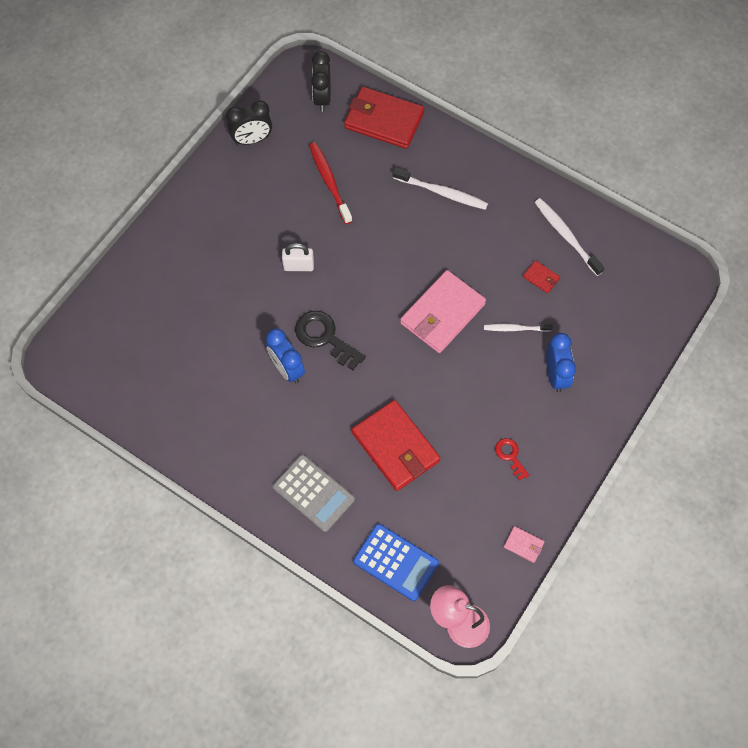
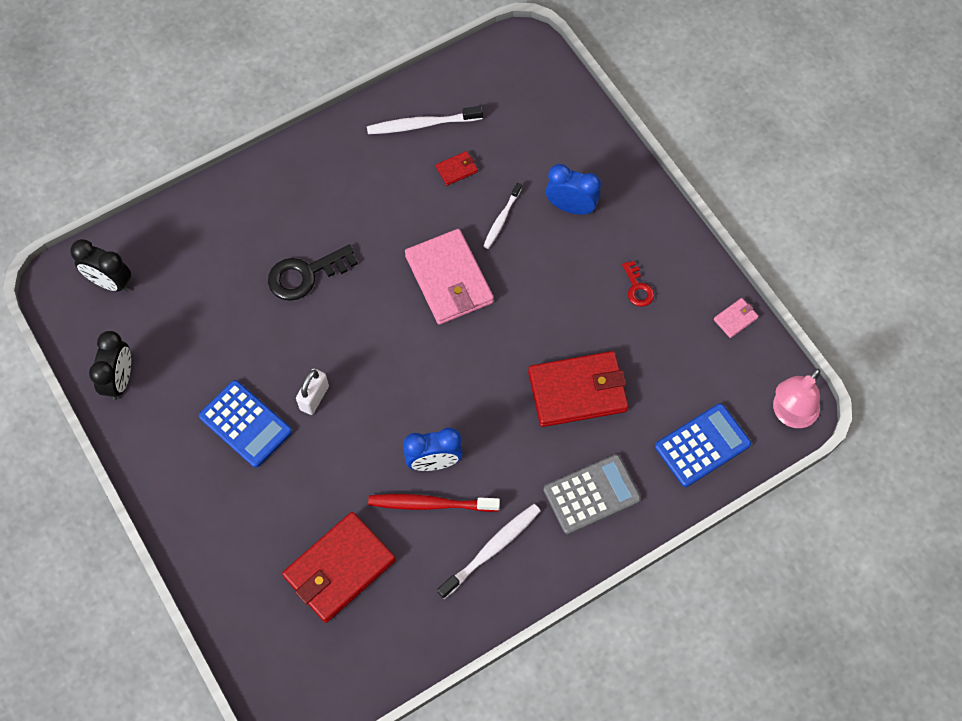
camera: 65 degrees left, 0 degrees up
(257, 232) = (245, 424): none -> blue calculator
(325, 337) = (416, 407): black key -> black key (305, 275)
(329, 182) = (226, 321): red toothbrush -> red toothbrush (431, 504)
(383, 120) = (179, 232): red wallet -> red wallet (339, 569)
(441, 192) = (304, 215): white toothbrush -> white toothbrush (491, 550)
(510, 456) = (637, 288): red key -> red key turned 105 degrees counterclockwise

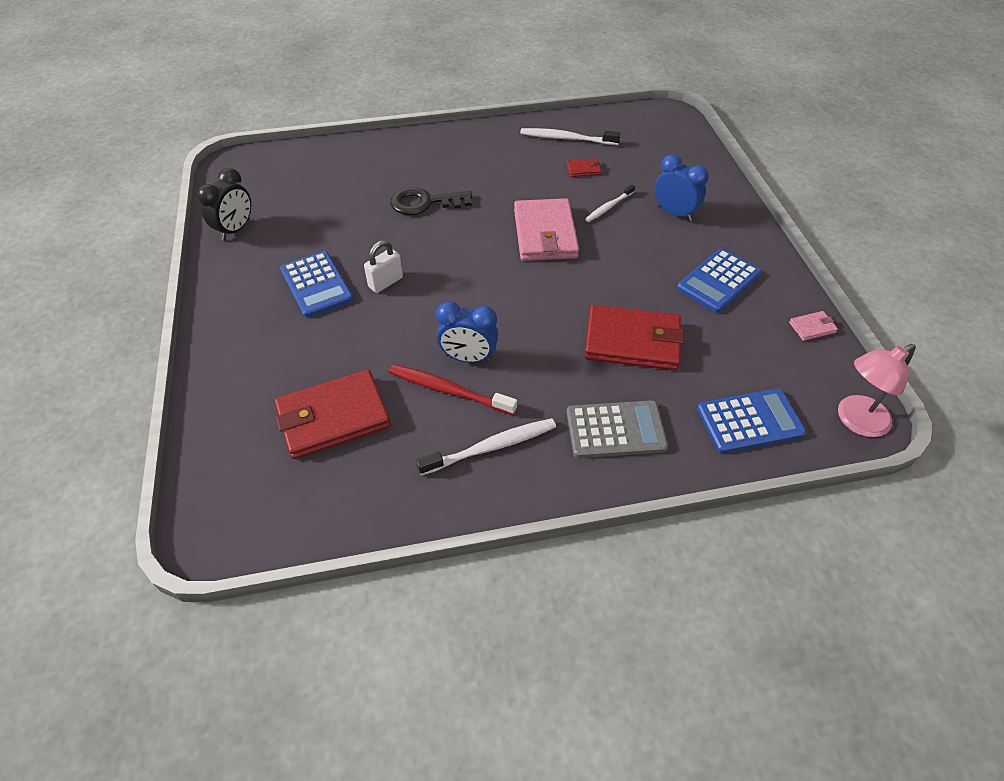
camera: 20 degrees right, 15 degrees down
(110, 282) = (271, 171): black clock -> none
(637, 288) = (718, 281): red key -> blue calculator

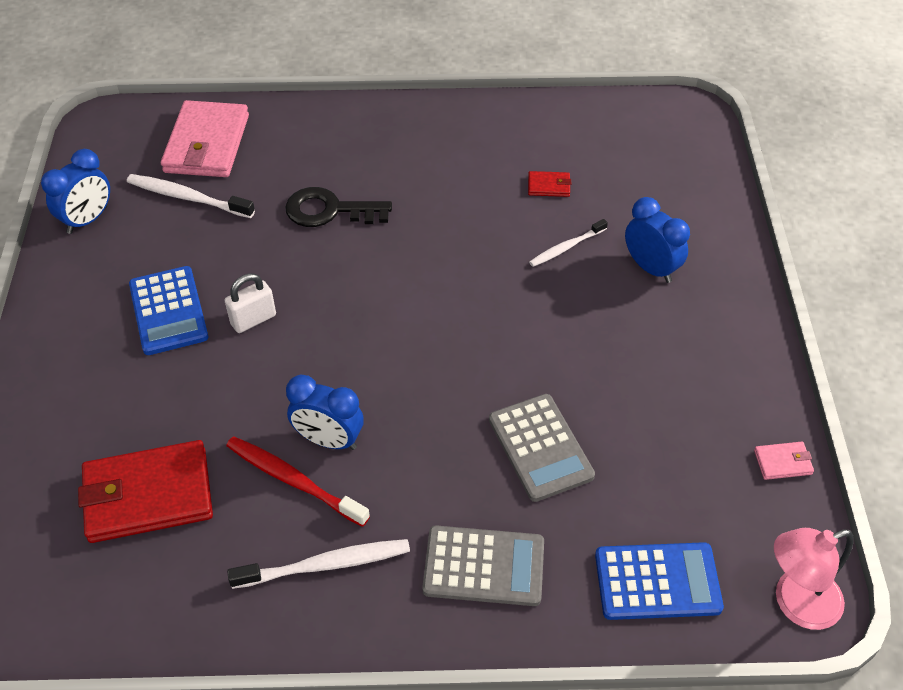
camera: 10 degrees right, 0 degrees up
(235, 230) = (88, 220): black clock -> blue clock
(545, 234) = (472, 277): pink wallet -> pink wallet (207, 144)
(567, 139) = (540, 136): white toothbrush -> white toothbrush (188, 197)
(632, 341) = (540, 447): red wallet -> grey calculator
(718, 281) = (679, 377): blue calculator -> none

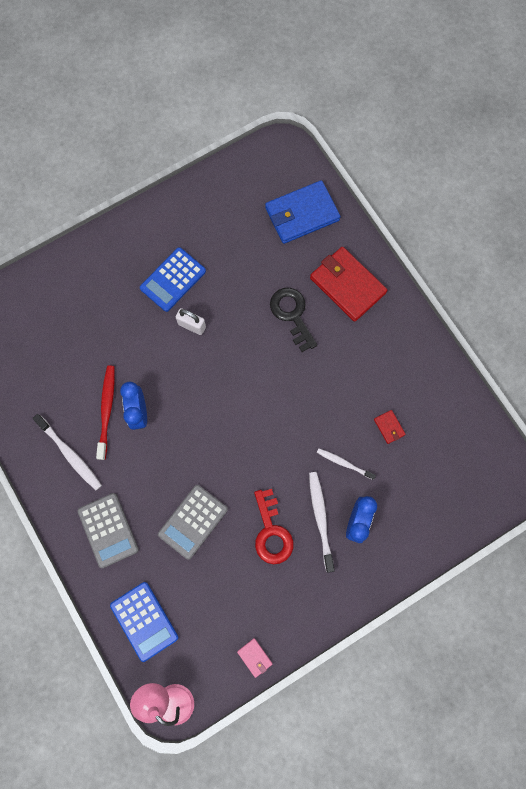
camera: 60 degrees right, 25 degrees up
(88, 220) = (208, 195): blue clock -> none
(148, 495) = (63, 348): red wallet -> red wallet (347, 285)
(188, 197) = (255, 233): white toothbrush -> white toothbrush (320, 519)
(207, 144) = (302, 214): pink wallet -> blue wallet
(612, 363) = (271, 532): none -> red key

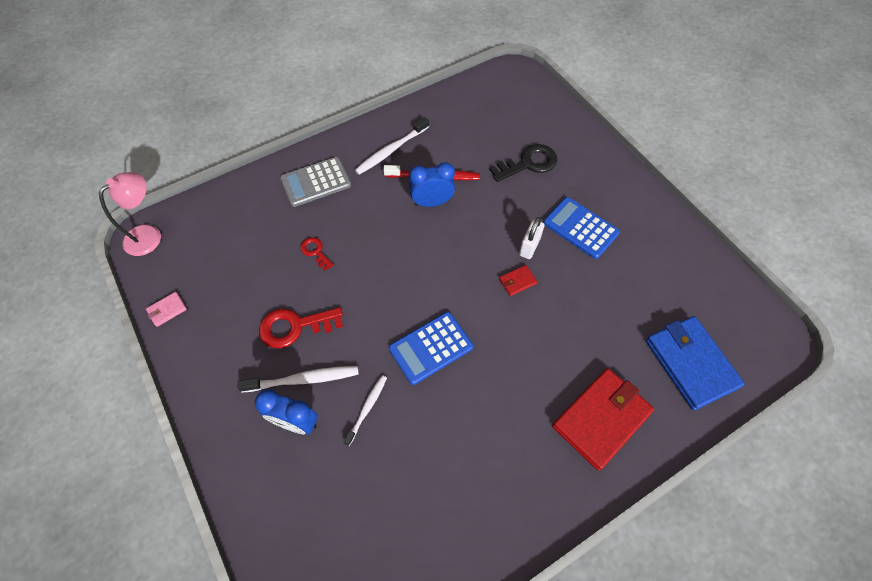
camera: 90 degrees right, 15 degrees down
(144, 621) = (225, 213): blue calculator -> blue calculator (431, 348)
(193, 521) = (315, 252): grey calculator -> red key
(292, 314) = (553, 350): black key -> black key (528, 163)
(389, 427) = (411, 468): red wallet -> red wallet (517, 281)

